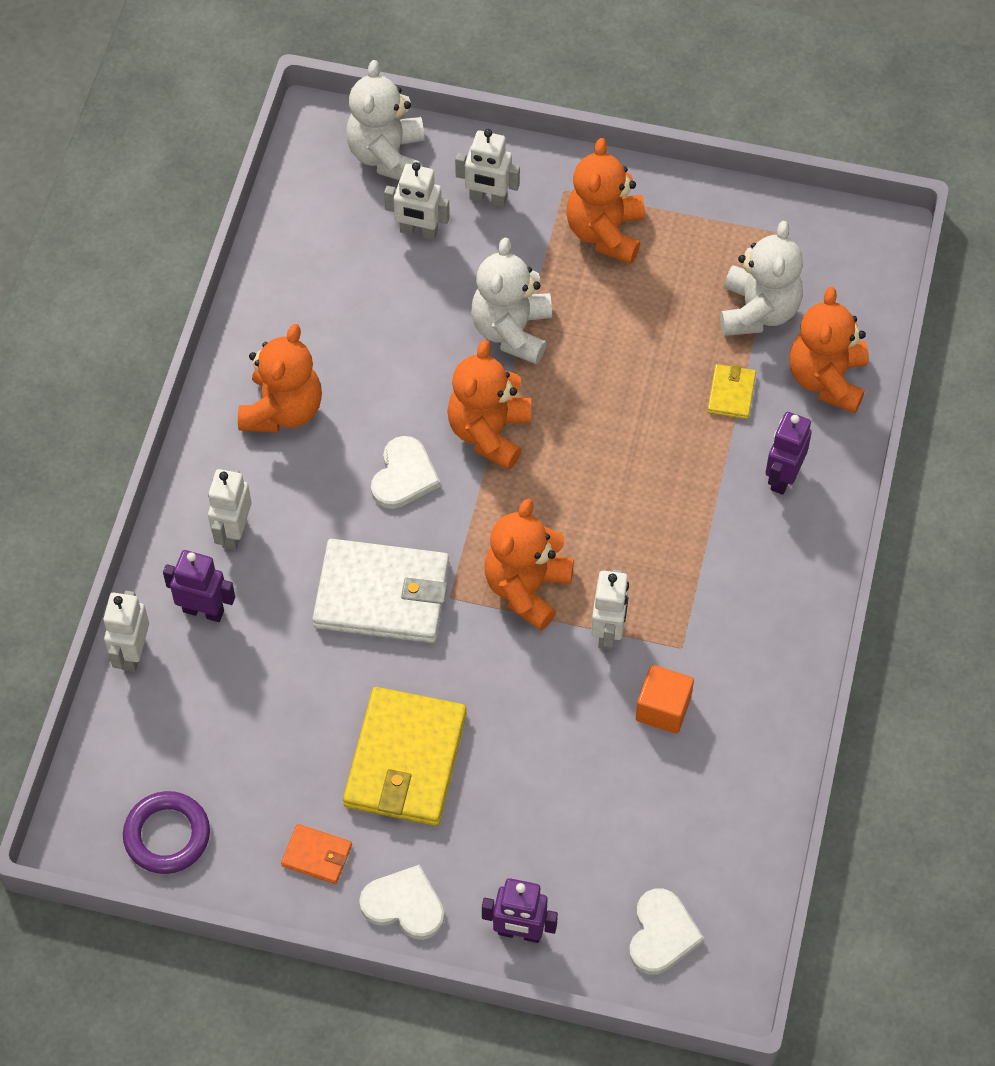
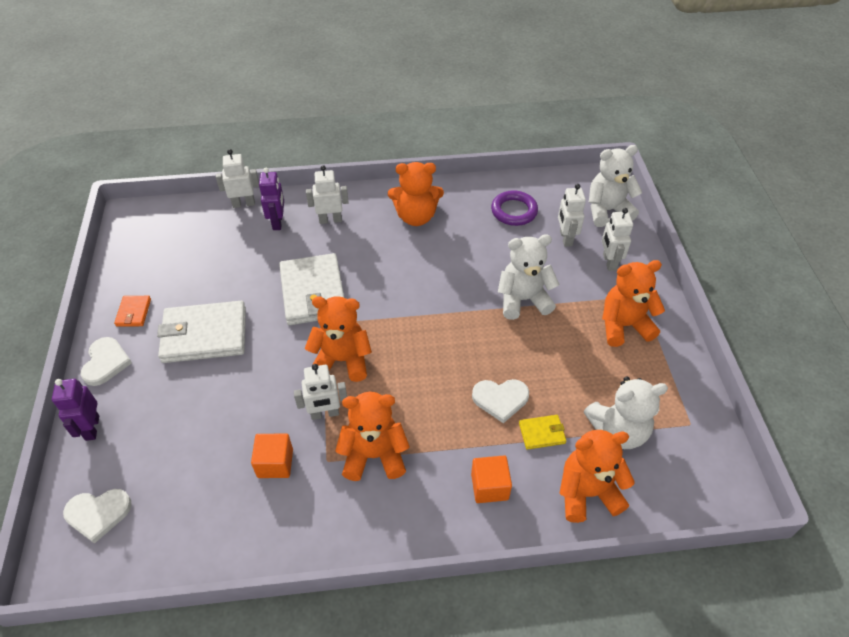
camera: 70 degrees right, 10 degrees down
(167, 835) = (137, 247): purple ring -> purple ring (514, 211)
(404, 476) = (397, 279): white heart -> white heart (500, 399)
(405, 760) = (204, 335): yellow wallet -> white wallet
(489, 432) = (445, 309): orange teddy bear -> orange teddy bear (374, 455)
(782, 477) = (489, 486): purple robot -> orange cube

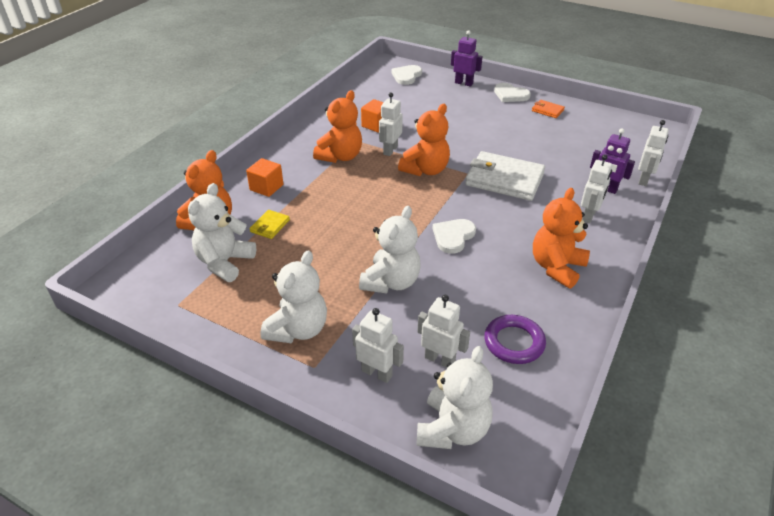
camera: 125 degrees right, 10 degrees down
(204, 335) = (502, 128): white wallet -> none
(500, 399) = (316, 221): white heart -> white heart (453, 236)
(624, 325) = (298, 329): orange teddy bear -> white teddy bear

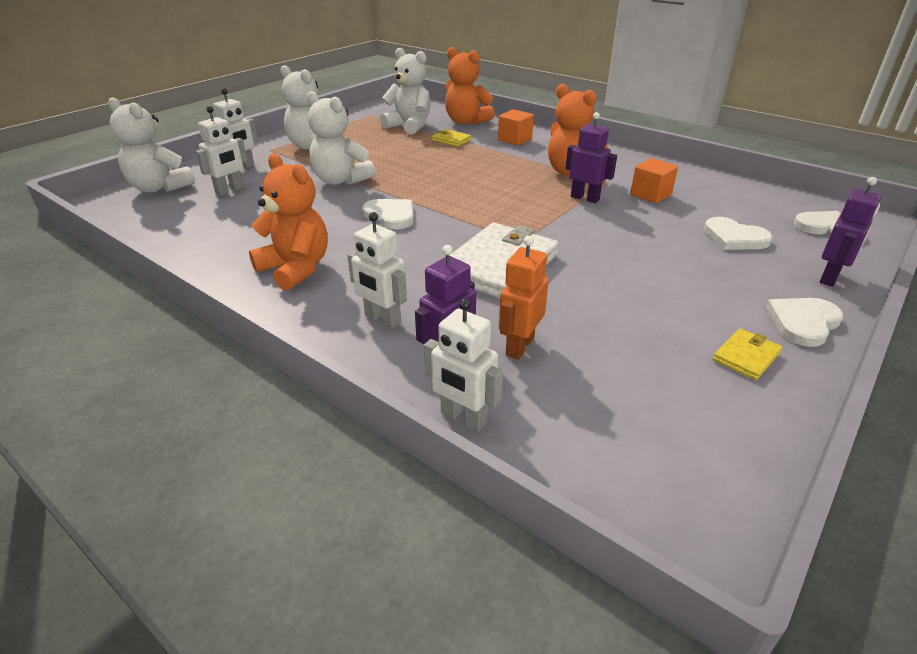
camera: 100 degrees right, 5 degrees down
(390, 150) = (585, 198): white robot -> purple robot
(425, 170) = (534, 215): orange teddy bear -> none
(429, 102) = (734, 237): none -> white heart
(514, 342) = (214, 224): purple ring -> none
(547, 110) = (746, 356): orange wallet -> yellow wallet
(581, 168) = (519, 346): none -> orange robot

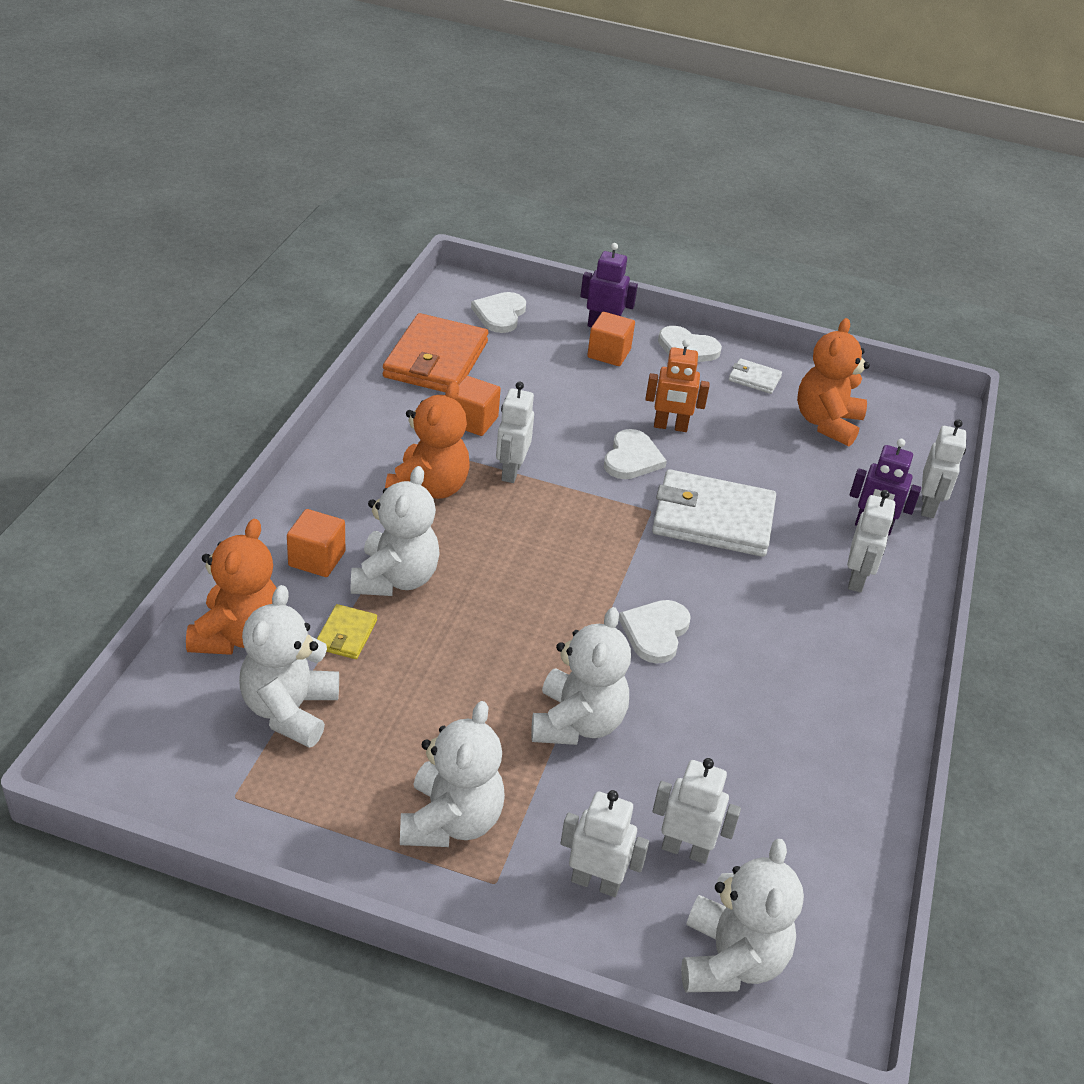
camera: 115 degrees left, 5 degrees up
(296, 269) = (826, 675): orange teddy bear -> orange teddy bear (827, 423)
(488, 154) = (395, 579): none -> white teddy bear
(519, 346) = (829, 490): orange robot -> orange robot (670, 427)
(585, 198) = (511, 471): purple robot -> white robot
(734, 237) = (554, 370): white heart -> white heart (632, 458)
(737, 193) = (436, 360): none -> orange wallet
(746, 356) = (754, 379): yellow wallet -> white wallet
(774, 270) = (609, 353): none -> orange cube

